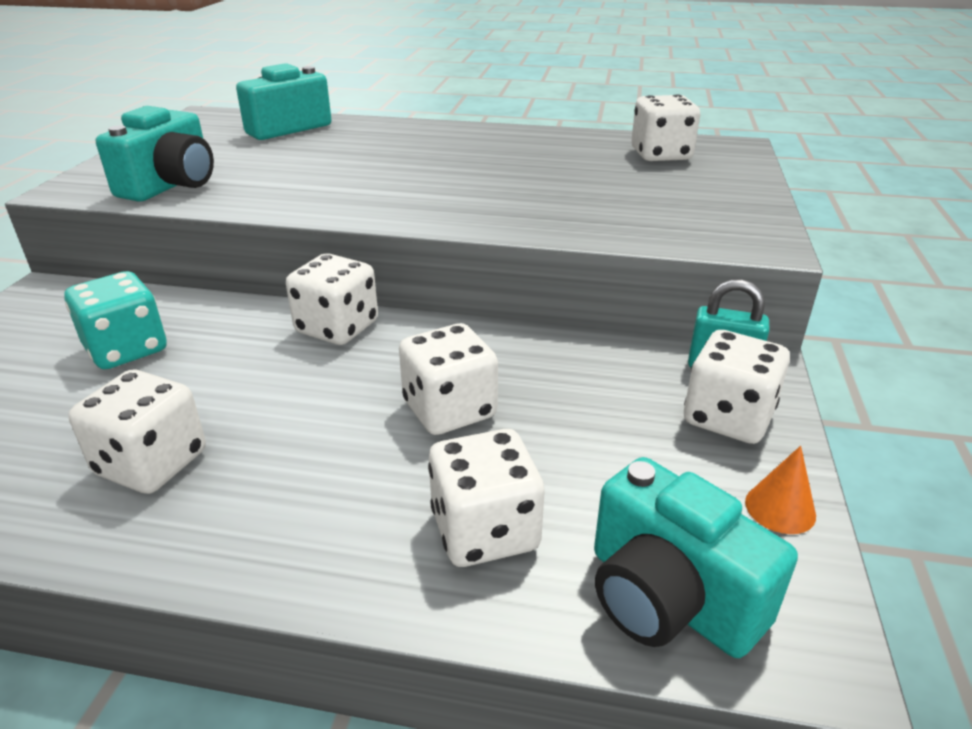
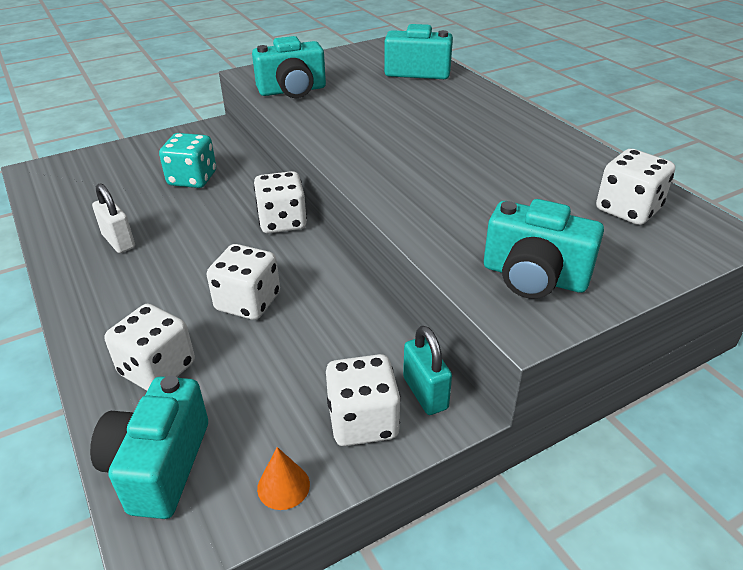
camera: 50 degrees right, 5 degrees up
(152, 463) = (119, 241): white dice -> white padlock
(705, 217) = (534, 277): none -> turquoise camera

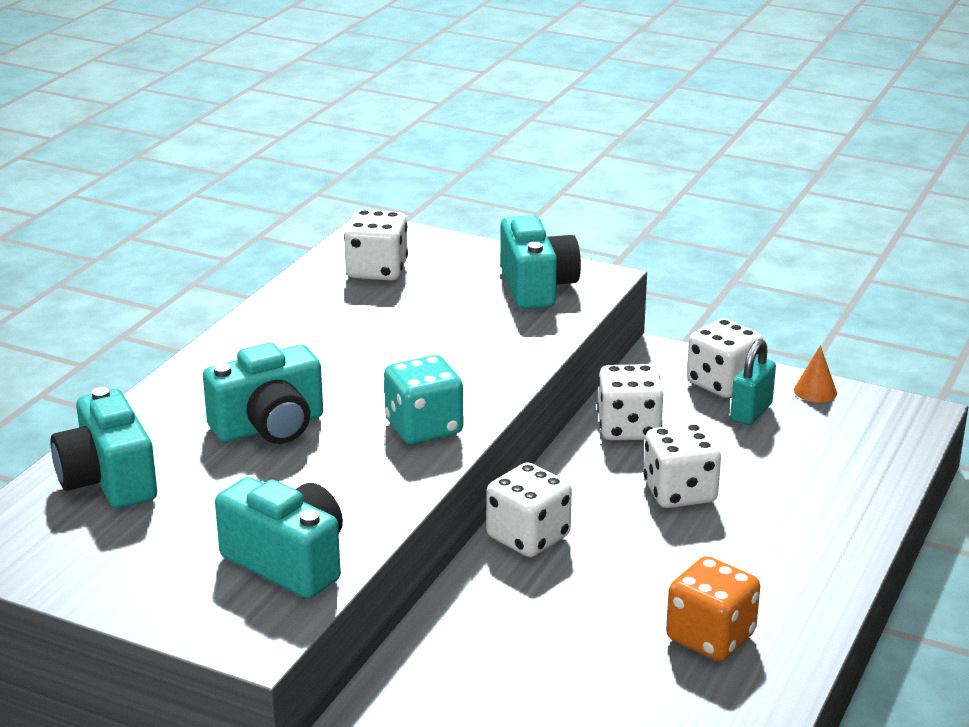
camera: 125 degrees left, 10 degrees down
(119, 241) = (710, 637): white padlock -> orange dice
(157, 369) = (815, 495): white dice -> white dice (628, 428)
(159, 465) = (878, 444): turquoise camera -> turquoise camera (269, 427)
(192, 179) = (519, 665): turquoise dice -> turquoise dice (424, 428)
(425, 393) = (661, 369): turquoise padlock -> turquoise padlock (751, 412)

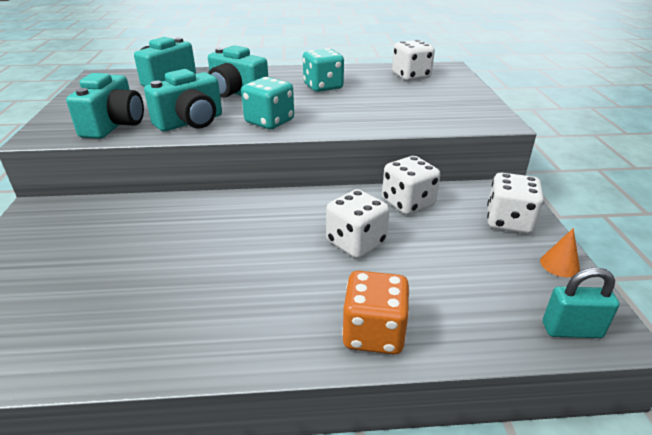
camera: 60 degrees right, 5 degrees up
(334, 349) = (323, 87): none -> turquoise dice
(528, 537) = (258, 204): white dice -> none
(536, 287) = (458, 110): turquoise camera -> turquoise camera (191, 122)
(710, 637) = (189, 306): orange dice -> orange dice (374, 333)
(751, 412) = (489, 243): turquoise padlock -> turquoise padlock (571, 330)

